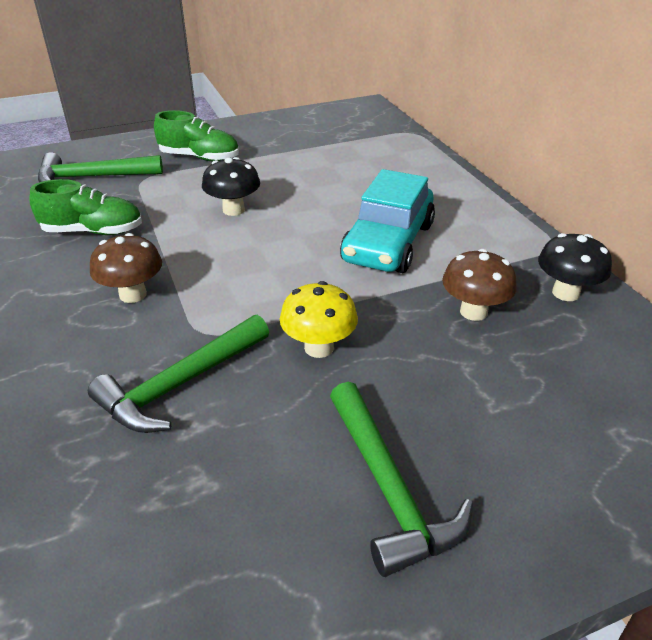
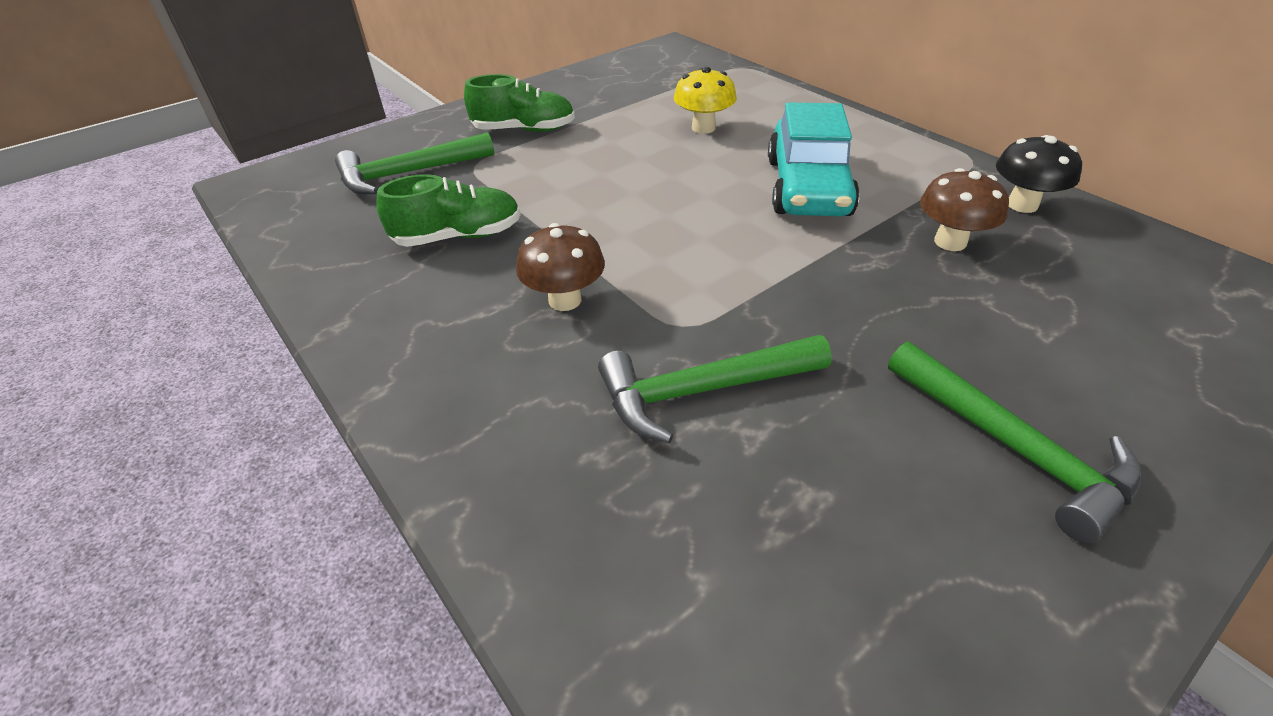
camera: 15 degrees left, 5 degrees up
(180, 385) = (701, 391): green hammer -> green hammer turned 45 degrees clockwise
(233, 210) = (610, 182): black mushroom -> none
(319, 347) = (823, 314): yellow mushroom -> yellow mushroom (703, 128)

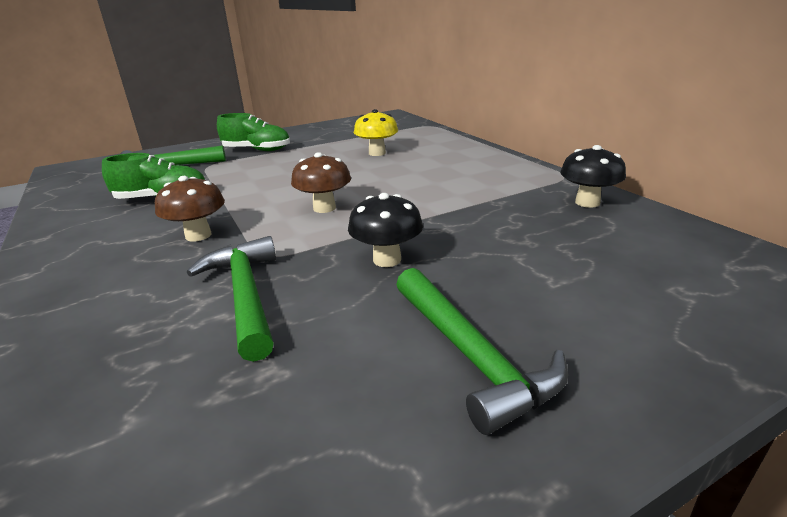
camera: 10 degrees right, 15 degrees down
(701, 391) = (245, 294): green hammer -> green hammer turned 75 degrees clockwise
(808, 187) = (426, 185): turquoise car -> none
(837, 319) = (387, 260): none -> black mushroom
(950, 242) = (512, 220): brown mushroom -> brown mushroom (324, 208)

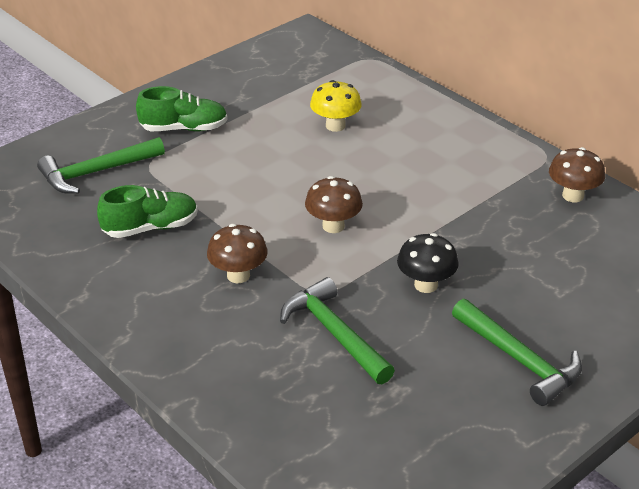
camera: 15 degrees left, 10 degrees up
(587, 202) = (573, 195): black mushroom -> brown mushroom

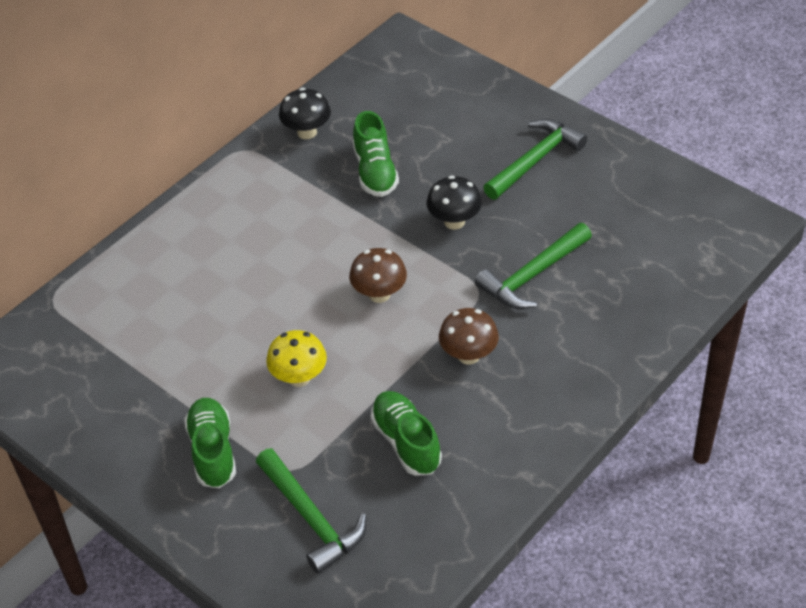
camera: 95 degrees left, 10 degrees up
(335, 126) = (199, 313): yellow mushroom -> yellow mushroom (299, 377)
(508, 236) = (375, 172): none -> green shoe
(573, 195) = (307, 132): brown mushroom -> black mushroom

